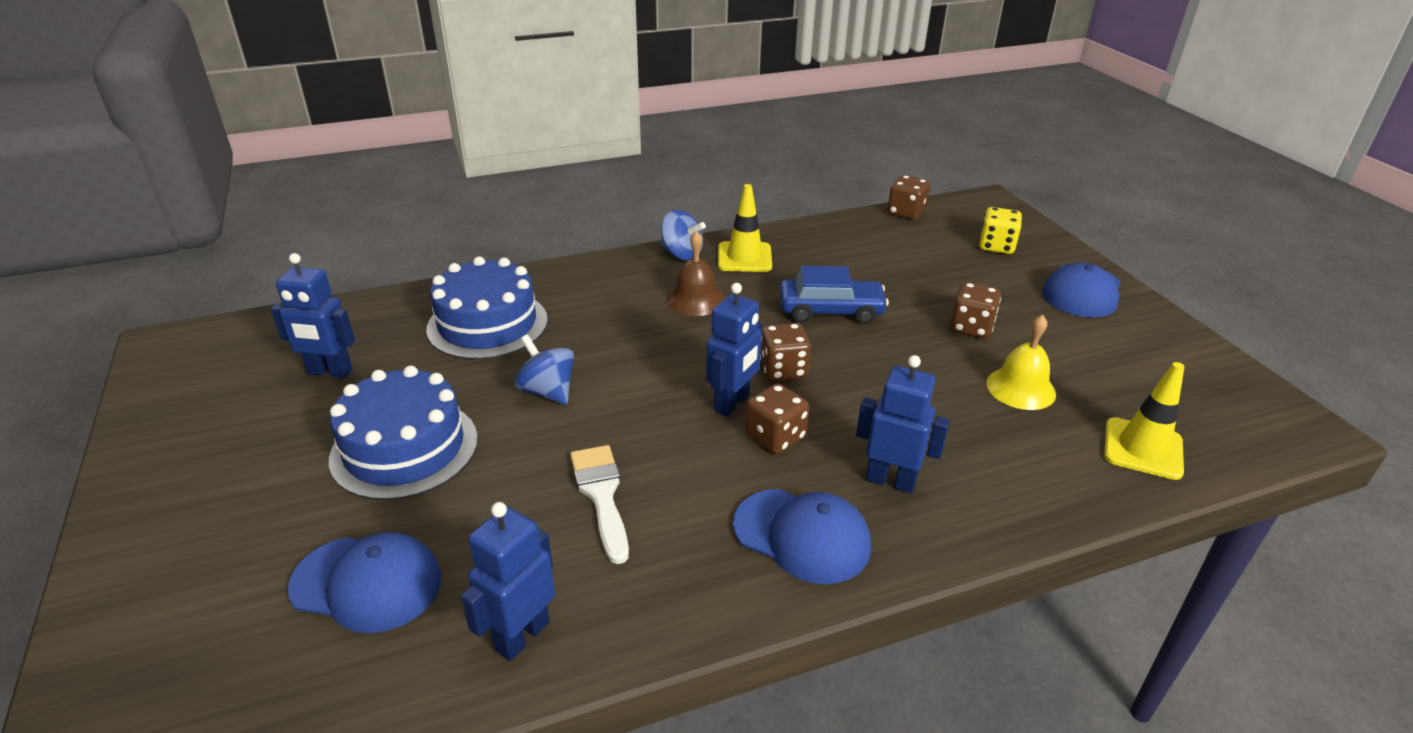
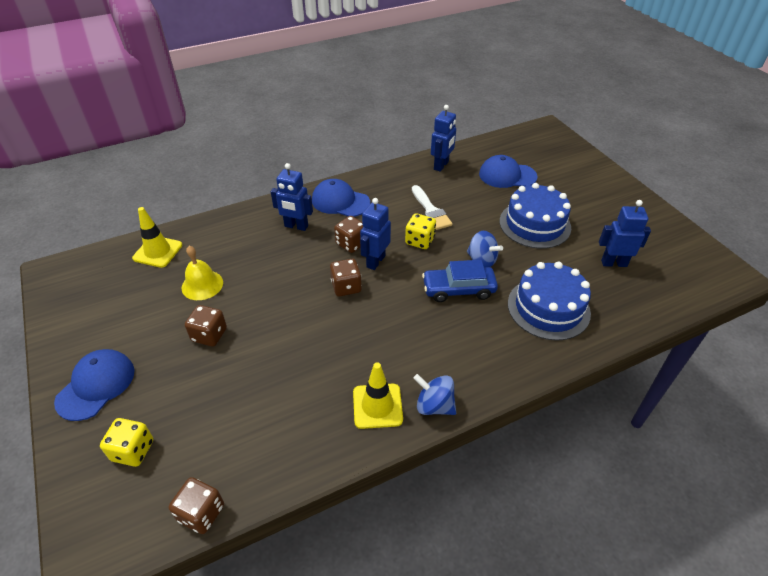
camera: 175 degrees right, 10 degrees up
(644, 433) = (420, 241): none -> yellow dice
(696, 299) = (411, 346): brown bell -> none
(830, 311) = (309, 343): blue car -> blue car (458, 289)

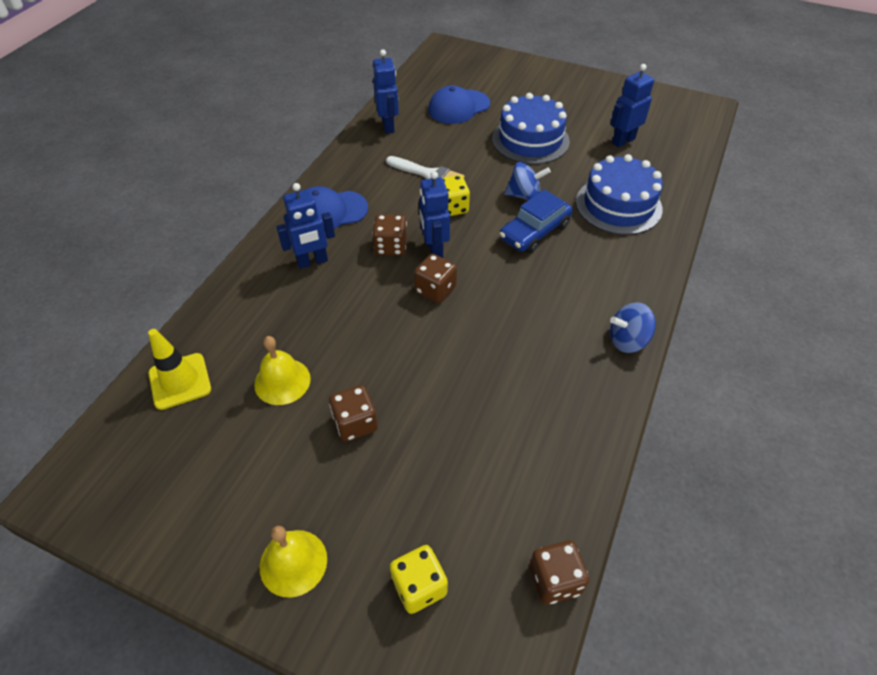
camera: 40 degrees left, 5 degrees up
(96, 385) = (293, 562): blue cap -> yellow bell
(377, 406) = (586, 373): yellow traffic cone -> none

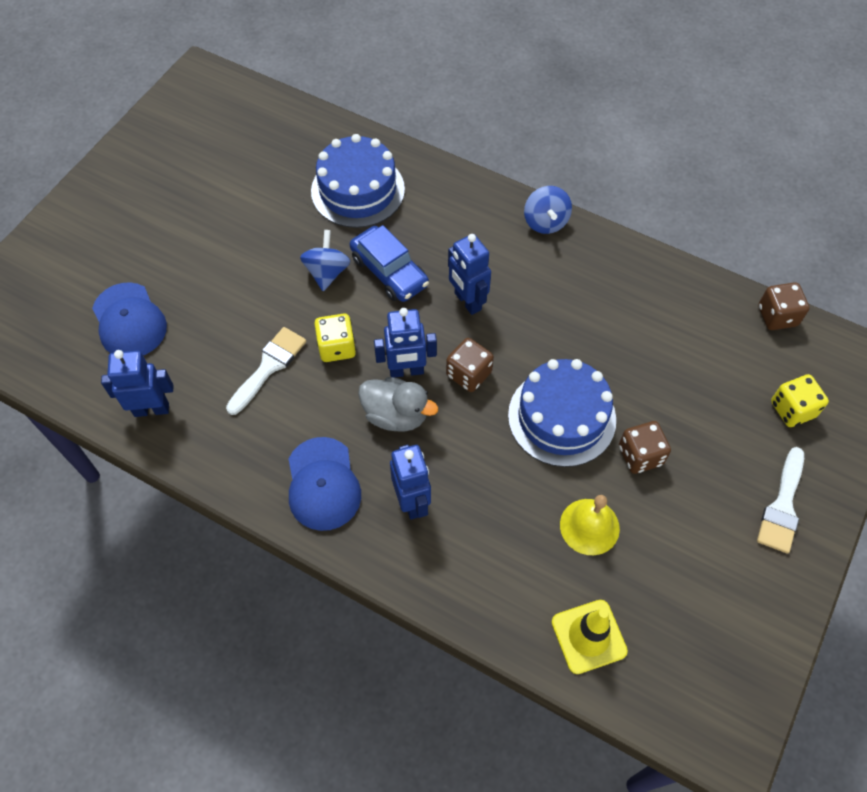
camera: 85 degrees left, 10 degrees up
(293, 562) = (782, 506): yellow bell -> white brush
(391, 246) = (396, 415): brown dice -> grey duck
(530, 140) = (222, 251): blue cake -> blue cake (561, 417)
(623, 141) = (246, 163): blue robot -> blue robot (467, 301)

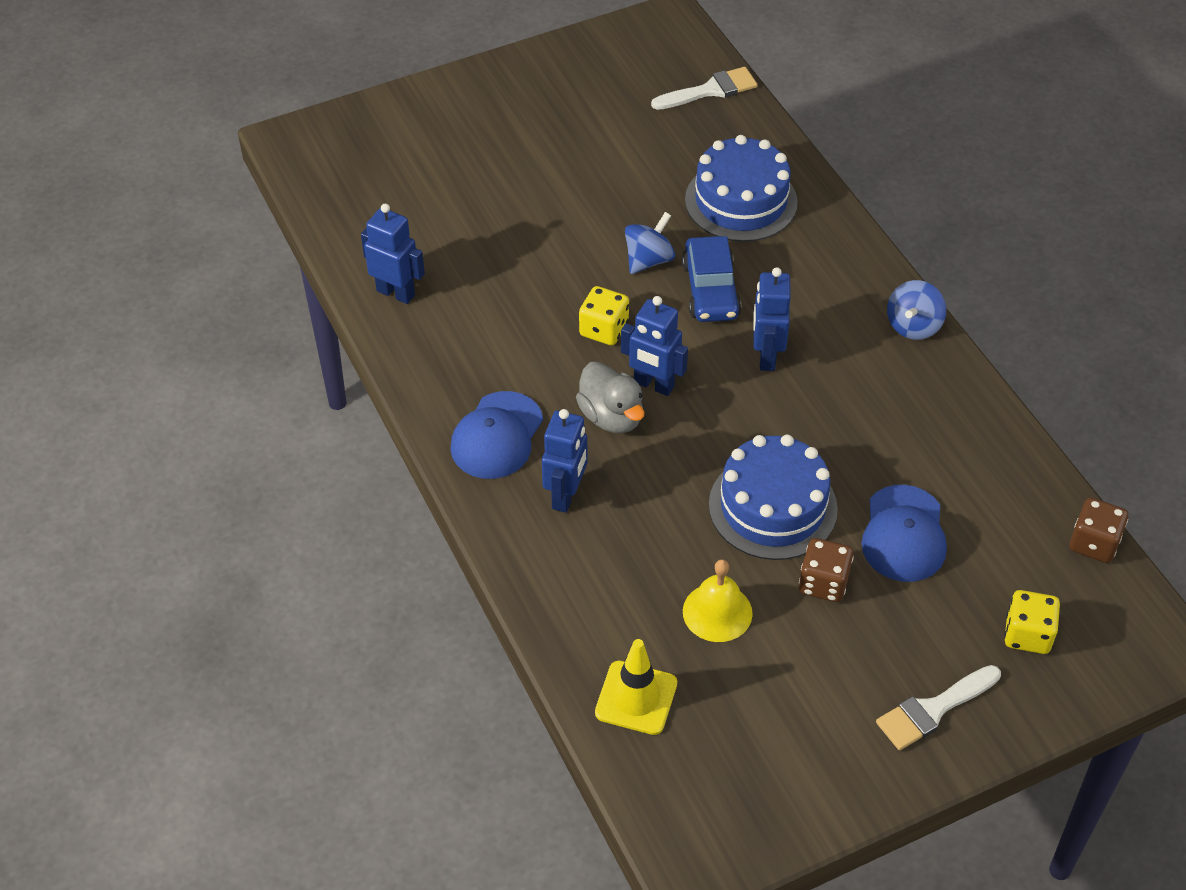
camera: 35 degrees right, 10 degrees down
(129, 321) = (433, 209): blue cap -> blue cap (904, 534)
(269, 367) = (527, 313): white brush -> white brush (710, 90)
(468, 374) = (712, 420): brown dice -> none

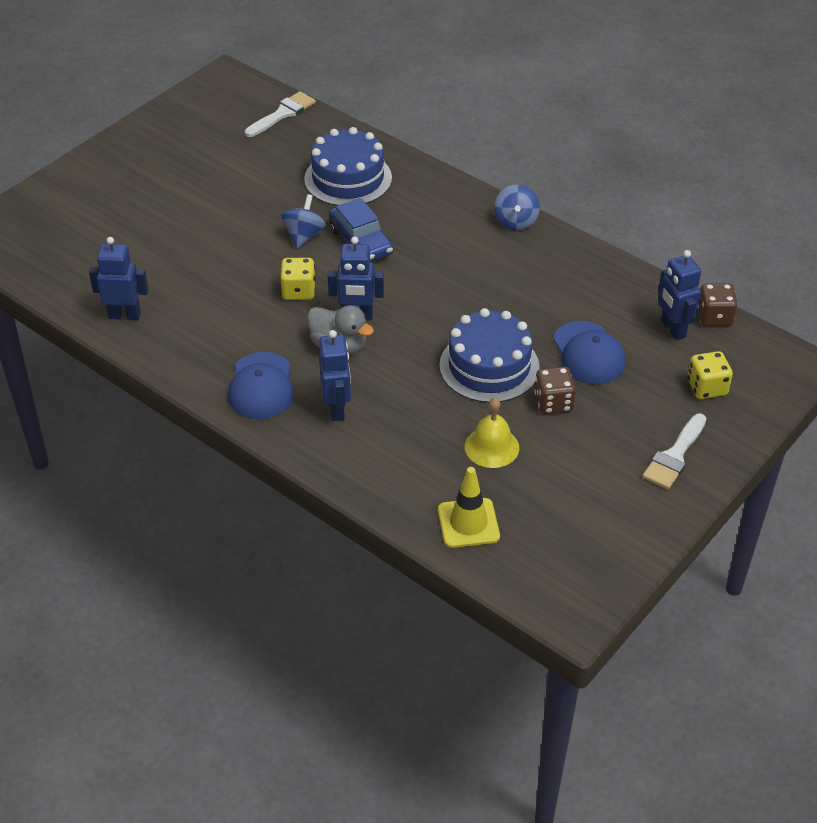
camera: 25 degrees left, 5 degrees down
(766, 356) = (426, 272): blue robot -> blue robot (672, 329)

